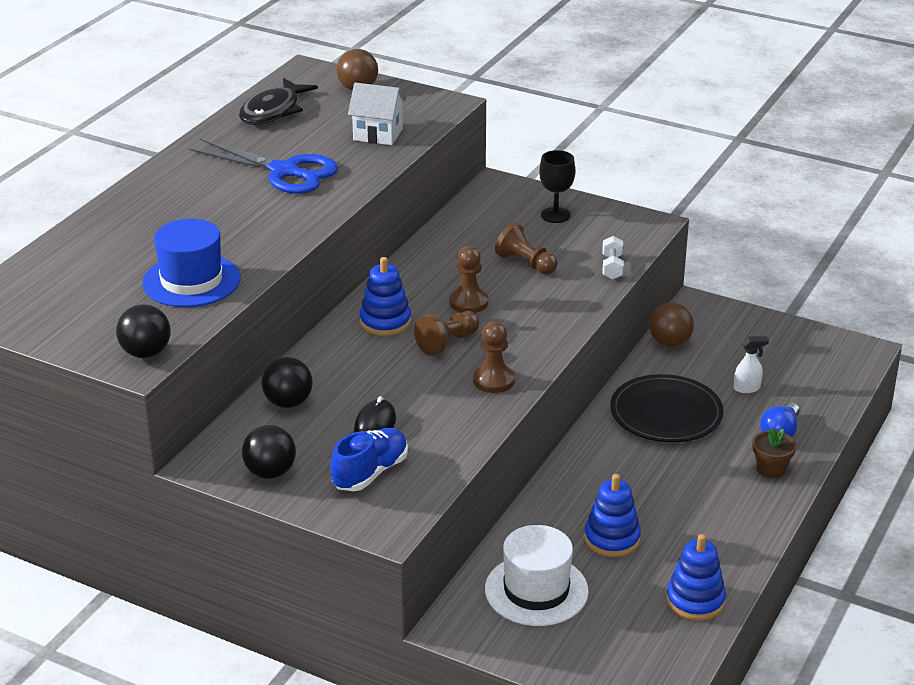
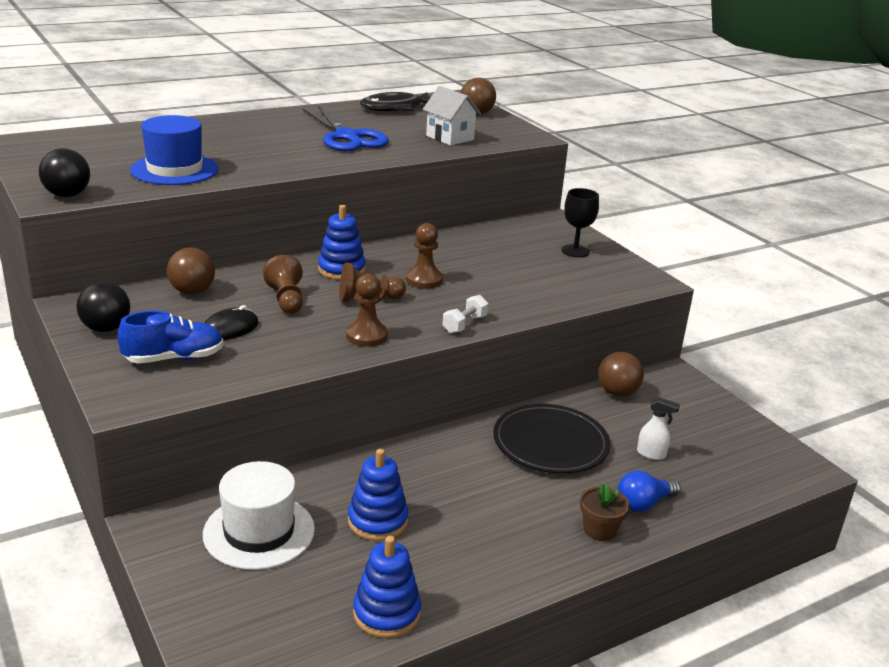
camera: 30 degrees right, 5 degrees down
(288, 403) = (192, 291): black ball -> brown ball
(526, 263) = (506, 272): brown pawn -> brown pawn (286, 300)
(612, 267) = (578, 298): white dumbbell -> white dumbbell (464, 324)

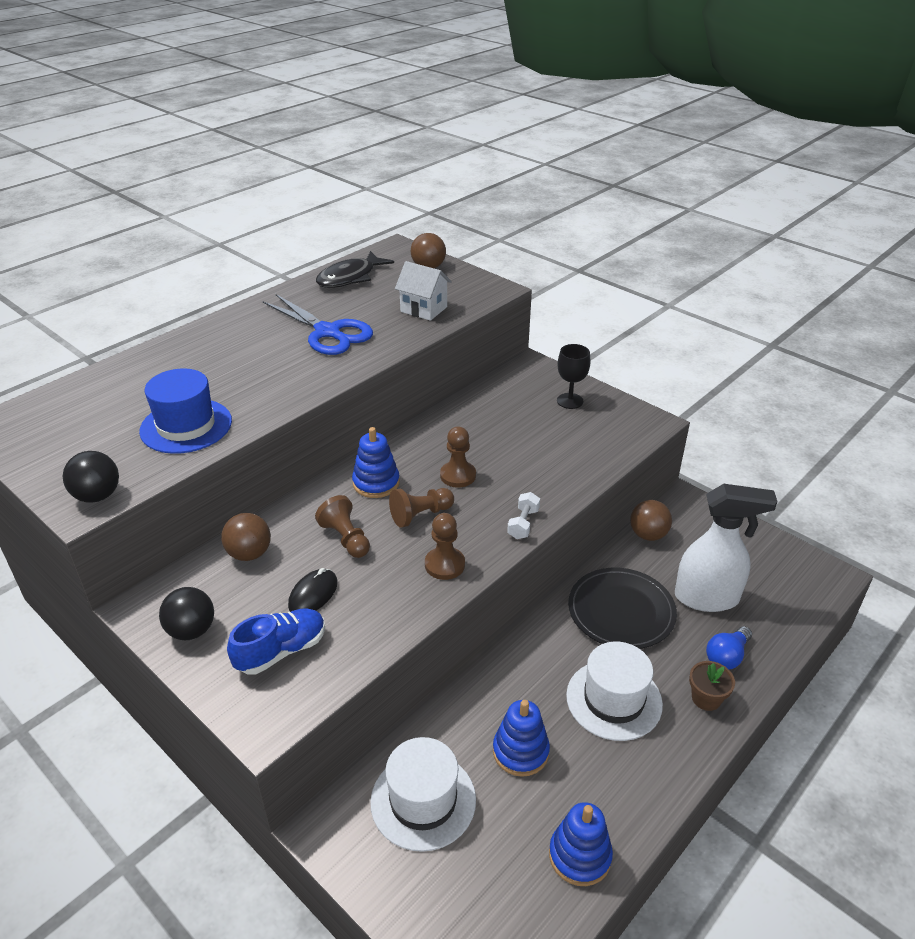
camera: 15 degrees left, 10 degrees up
(499, 507) = (614, 699): none -> white hat
(651, 454) = (707, 598): white spray bottle -> white spray bottle, size x2.44

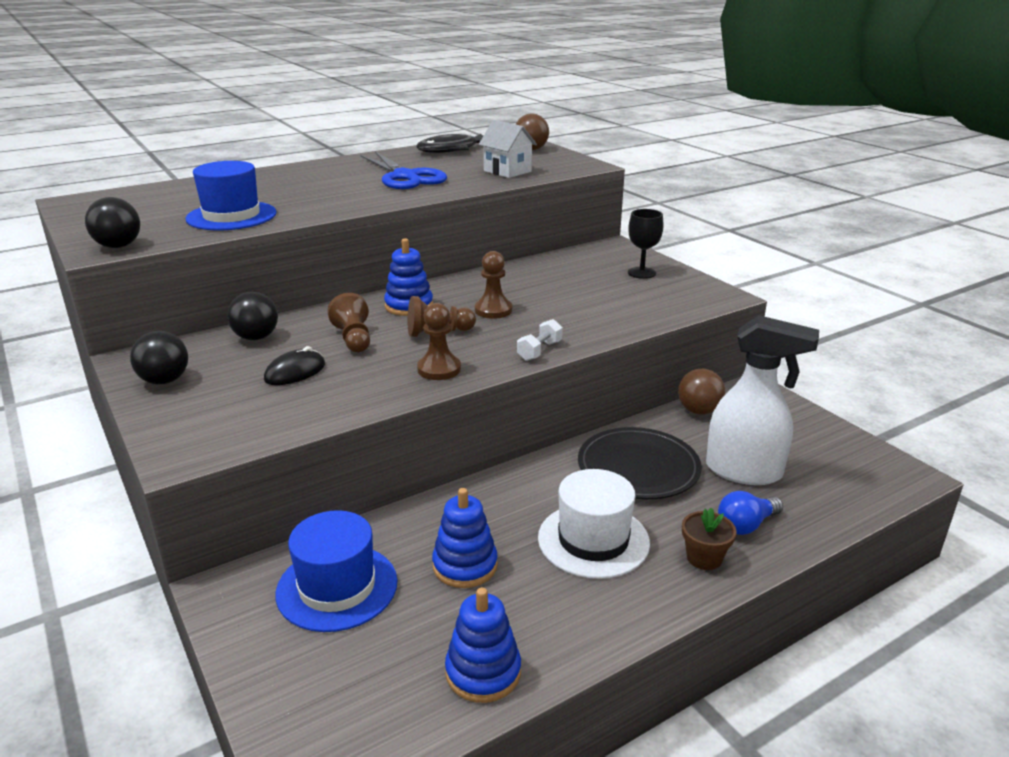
camera: 15 degrees right, 10 degrees down
(249, 554) = (256, 337): brown ball -> black ball
(281, 651) = (236, 407): blue shoe -> none
(423, 800) = (337, 587): white hat -> blue hat

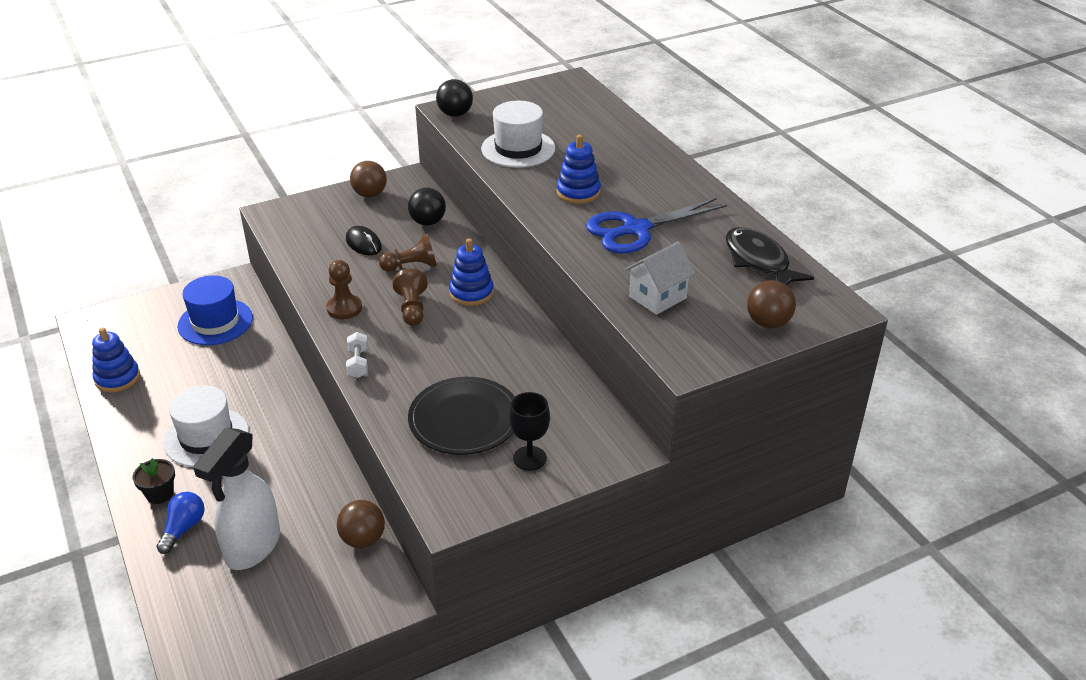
camera: 95 degrees right, 10 degrees up
(164, 381) = (370, 194): black ball -> brown ball
(231, 216) = (518, 149): blue hat -> white hat
(465, 565) = (209, 374): blue stacking toy -> blue stacking toy (578, 192)
(493, 310) = (450, 341): brown pawn -> none
(539, 351) = (358, 363): white dumbbell -> white dumbbell turned 45 degrees clockwise
(638, 467) = (284, 477): black plate -> black plate (464, 419)
(704, 558) = (160, 494): brown flower pot -> black flower pot
(746, 525) = (183, 528): blue light bulb -> blue light bulb turned 45 degrees clockwise

